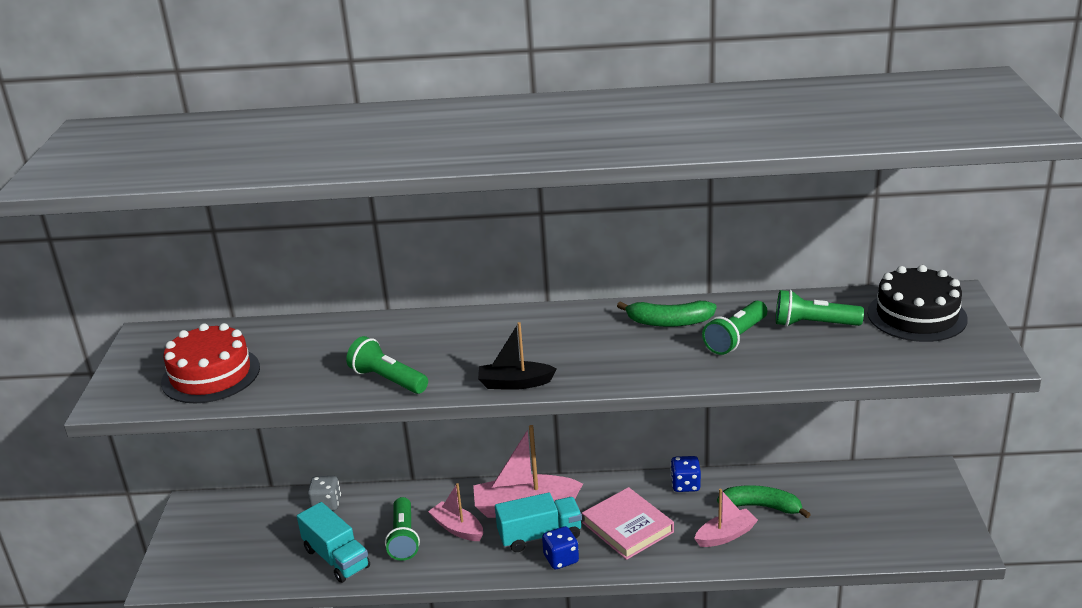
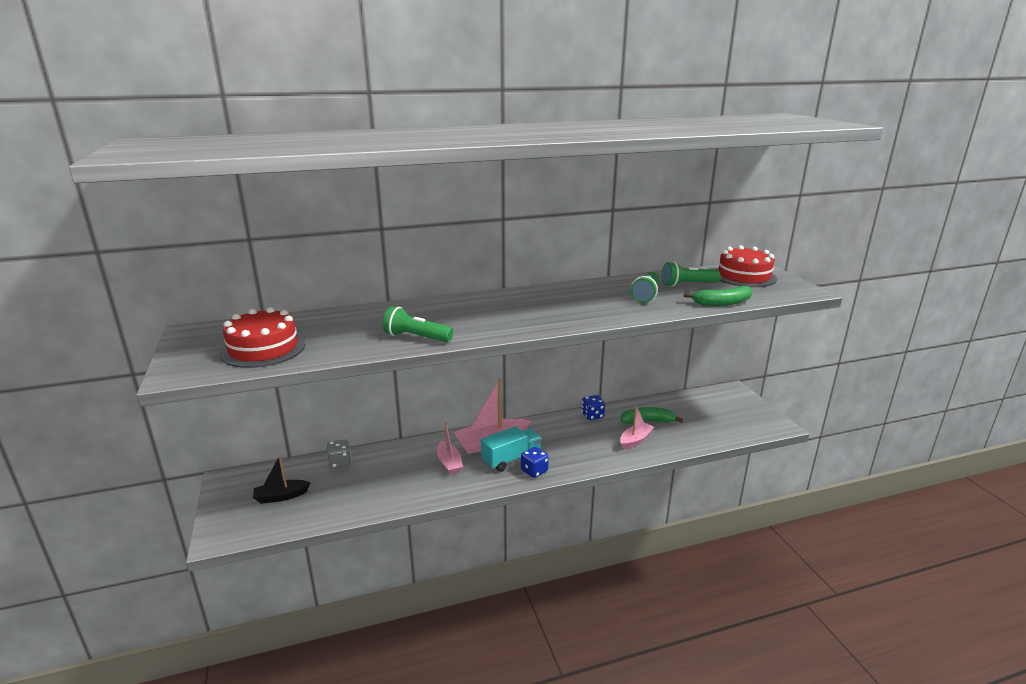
camera: 20 degrees left, 5 degrees down
(336, 558) = (363, 497): turquoise truck -> none
(404, 538) = (411, 476): green flashlight -> none
(457, 528) = (449, 463): pink boat -> pink boat turned 135 degrees counterclockwise
(515, 383) = (515, 330): black boat -> black boat (281, 496)
(627, 527) = (569, 445): pink book -> none
(669, 322) = (596, 291): green banana -> green banana (722, 303)
(916, 316) = (744, 276): black cake -> red cake

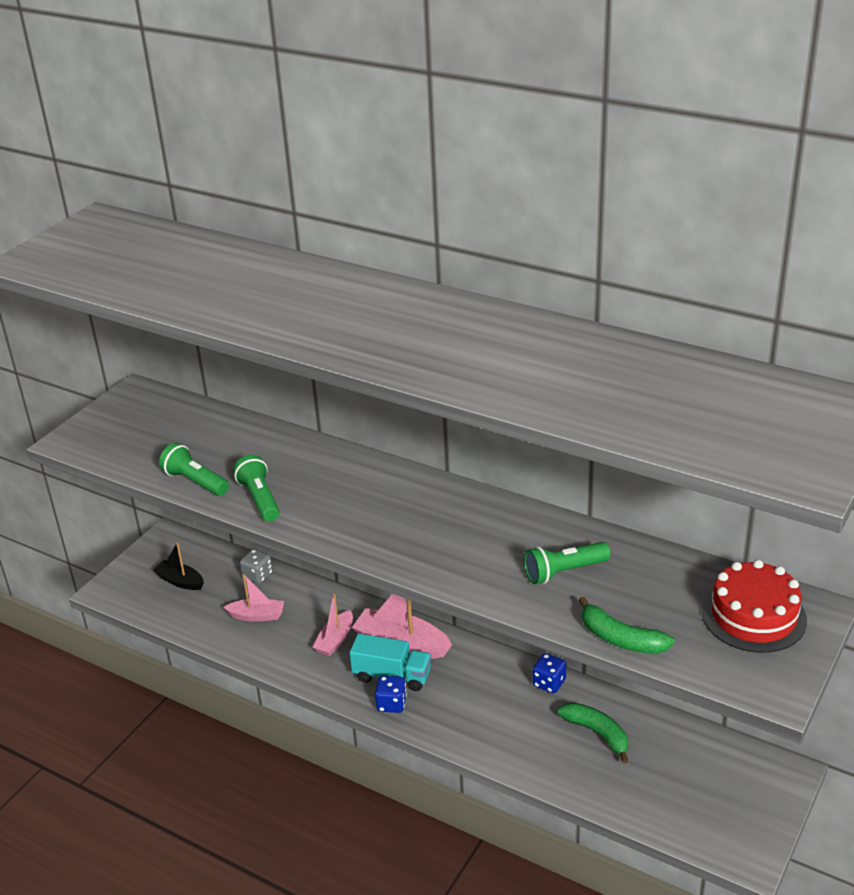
camera: 50 degrees right, 10 degrees up
(263, 348) = (147, 444): red cake -> none
(635, 440) = (542, 746): pink boat -> pink boat (257, 616)
(687, 284) = (647, 585): green flashlight -> green flashlight (195, 482)

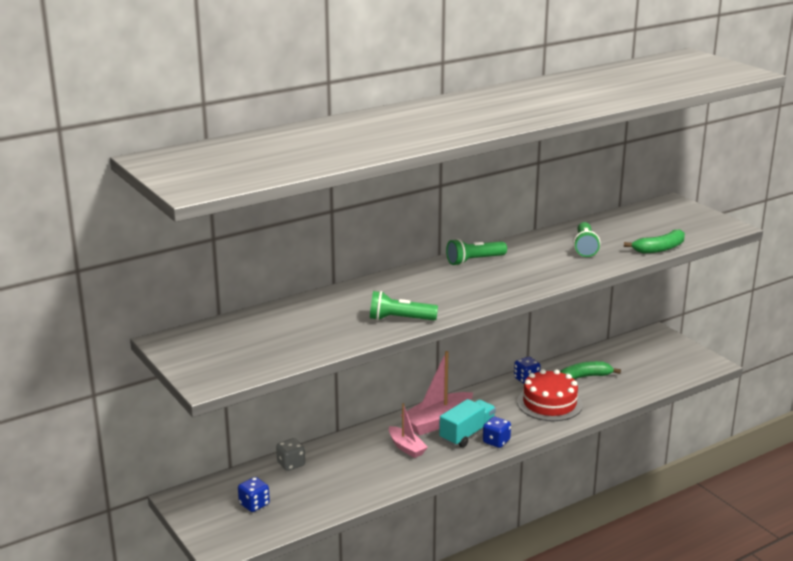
camera: 65 degrees left, 10 degrees down
(180, 581) = (254, 504): black boat -> blue dice
(195, 482) = (346, 339): green flashlight -> green flashlight (474, 261)
(257, 616) = (341, 476): pink boat -> none
(753, 616) = (666, 215): red cake -> red cake (549, 403)

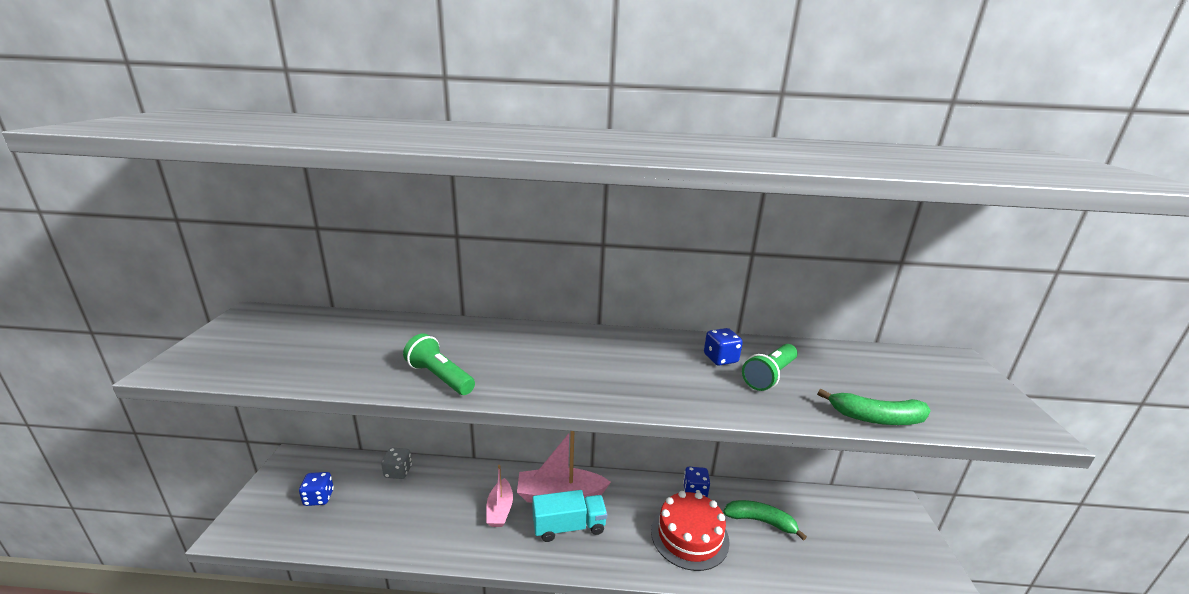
camera: 35 degrees right, 0 degrees up
(474, 261) = (621, 343): green flashlight -> none
(496, 442) = (584, 554): blue dice -> blue dice (720, 359)

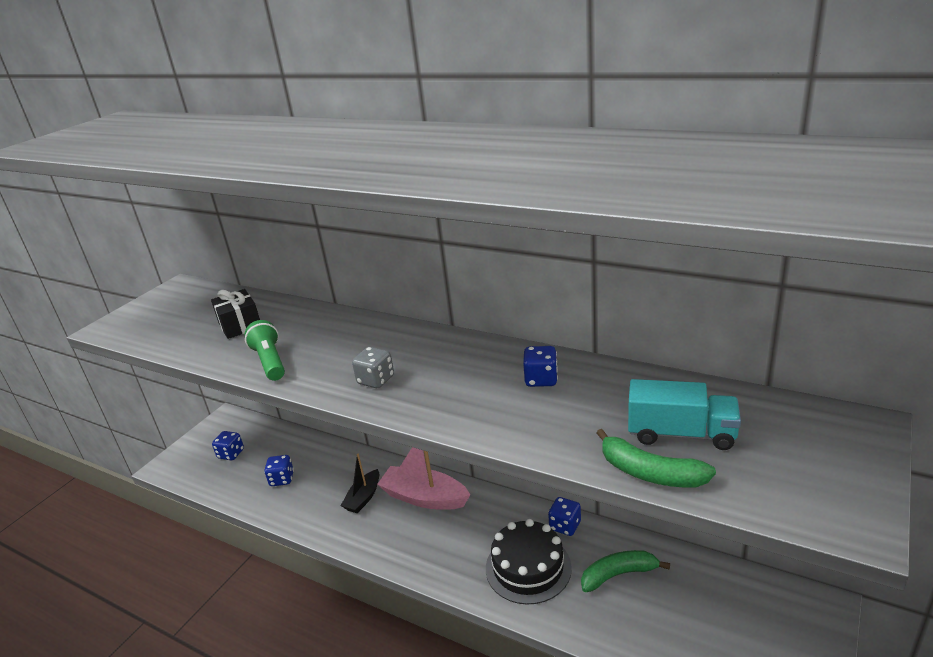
camera: 30 degrees right, 5 degrees up
(369, 345) = (240, 325): none -> black gift
(398, 472) = (299, 445): grey dice -> grey dice (376, 380)
(398, 511) = (282, 479): none -> blue dice
(500, 510) = (363, 498): pink boat -> black boat
(569, 527) = (415, 528): turquoise truck -> turquoise truck (681, 434)
(689, 535) = (528, 567): red cake -> black cake
(760, 521) = (618, 574): green banana -> green banana turned 60 degrees counterclockwise
(769, 376) = (576, 406): green flashlight -> none

